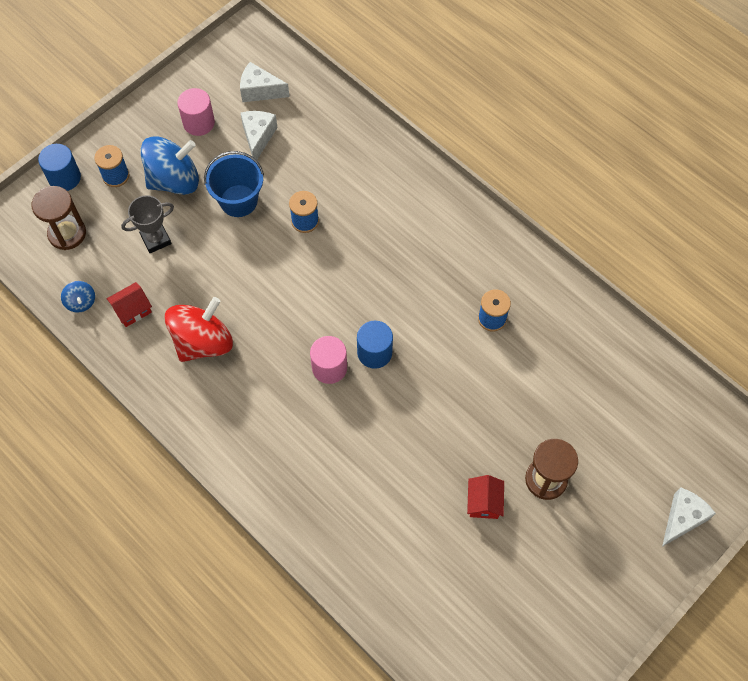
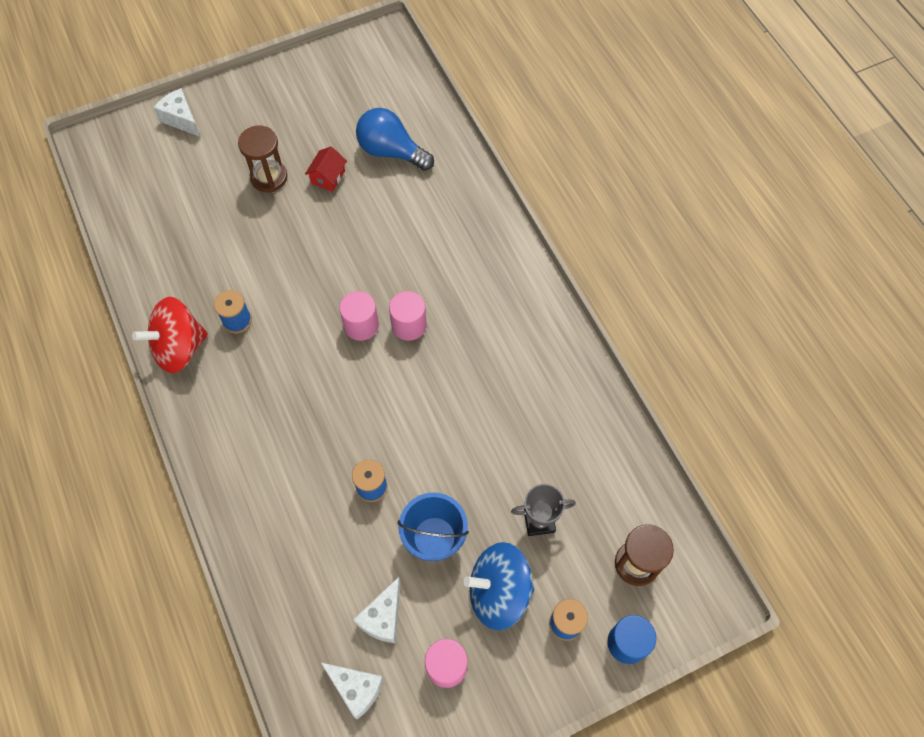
camera: 160 degrees left, 0 degrees up
(81, 302) = (635, 474): blue spinning top -> none
(132, 310) = (583, 447): red house -> none
(203, 342) = (521, 389): red spinning top -> red spinning top (179, 348)
(374, 353) = (361, 325): blue cylinder -> pink cylinder
(430, 560) = (391, 151): none -> blue light bulb
(682, 519) = (181, 119): white cheese -> white cheese turned 75 degrees clockwise

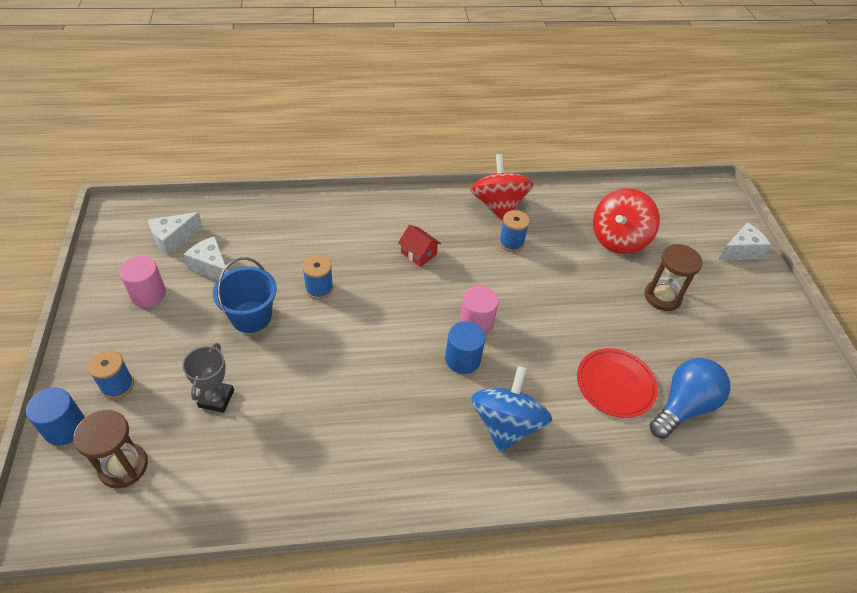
camera: 105 degrees right, 15 degrees down
(198, 223) = (618, 239): none -> red spinning top
(328, 177) = (656, 342): red house -> red house (418, 253)
(388, 201) = (615, 384): none -> red plate
(409, 325) = (462, 359): pink cylinder -> blue cylinder
(498, 592) = (177, 346): blue spinning top -> blue spinning top (506, 424)

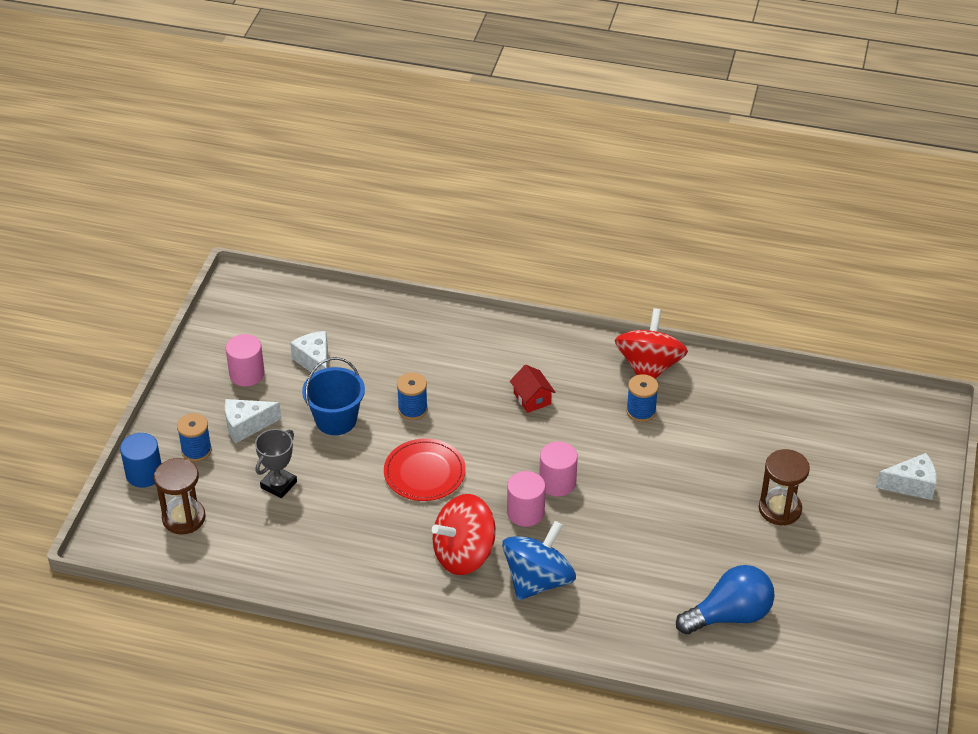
camera: 25 degrees right, 5 degrees down
(174, 239) = (287, 325): white cheese -> white cheese (246, 426)
(462, 359) = (525, 512): blue cylinder -> pink cylinder
(615, 384) = (670, 577): red plate -> red plate (424, 472)
(618, 239) = (769, 437): red spinning top -> red spinning top (464, 554)

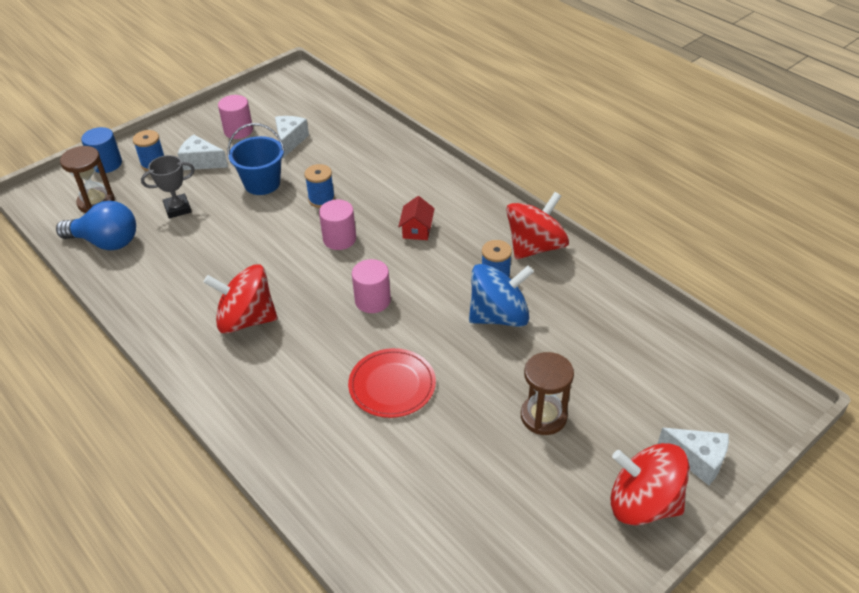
camera: 35 degrees right, 0 degrees up
(424, 472) = (282, 246): red plate -> red plate (392, 385)
(525, 512) = (325, 311): pink cylinder -> pink cylinder (339, 239)
(538, 580) = (279, 369): blue spinning top -> blue spinning top (499, 316)
(729, 615) = (407, 488): blue light bulb -> blue light bulb (106, 242)
(899, 536) = (643, 503): none -> red spinning top

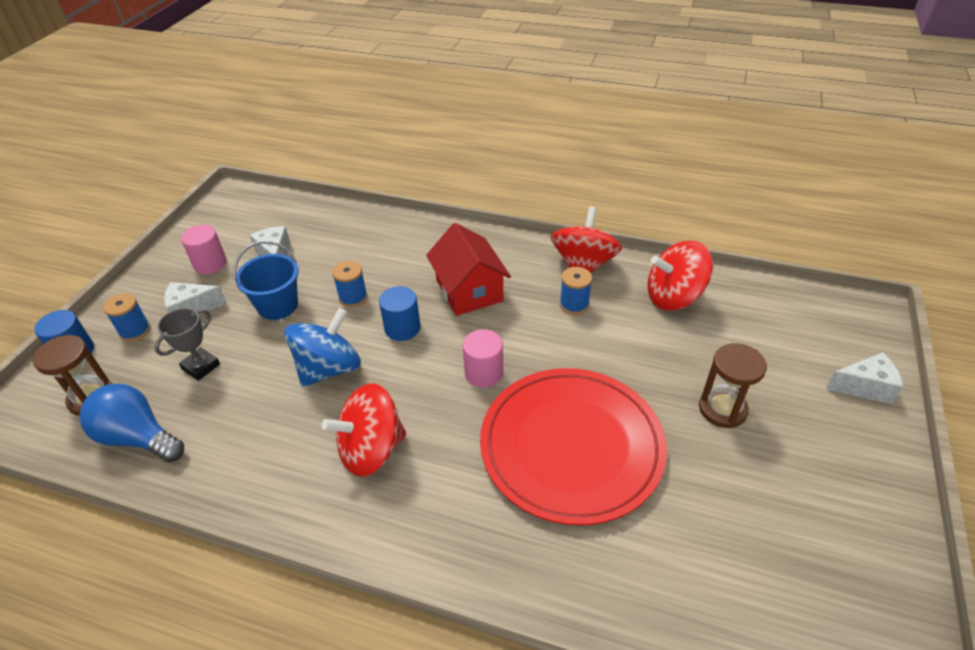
camera: 30 degrees left, 0 degrees up
(106, 242) = (138, 437): blue light bulb -> blue light bulb turned 135 degrees counterclockwise
(339, 239) = (402, 328): pink cylinder -> blue cylinder
(392, 385) = (571, 446): red plate -> red plate, size x1.93
(417, 230) = (469, 290): red house -> red house, size x1.94
(499, 316) = (607, 337): blue spinning top -> blue spinning top (329, 368)
(643, 503) = (864, 445): red spinning top -> red spinning top (673, 297)

